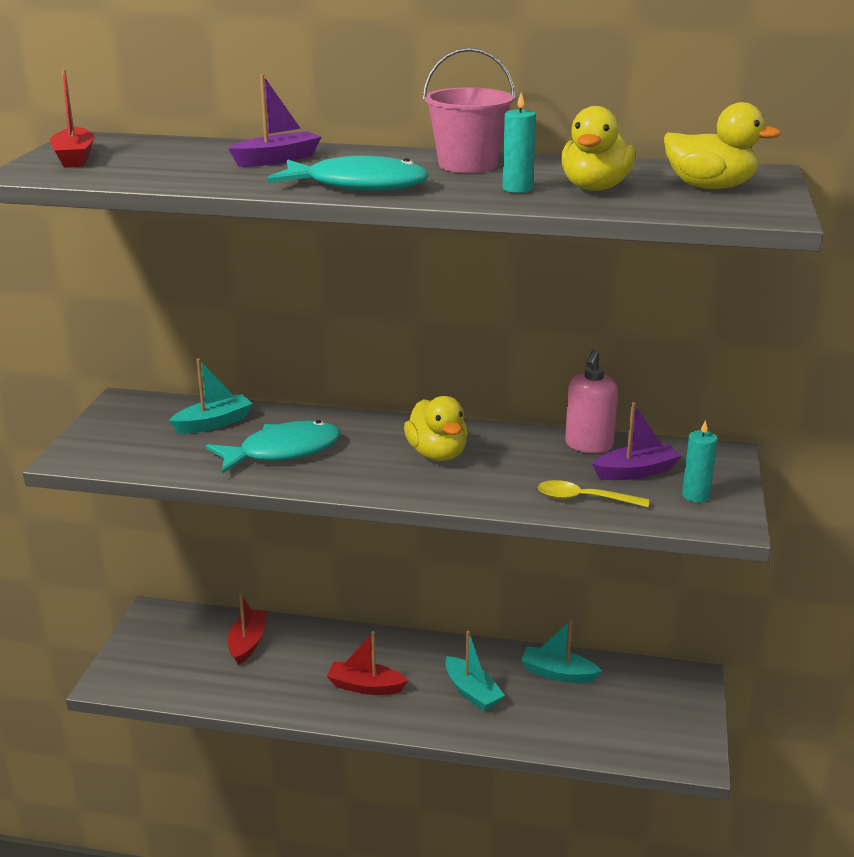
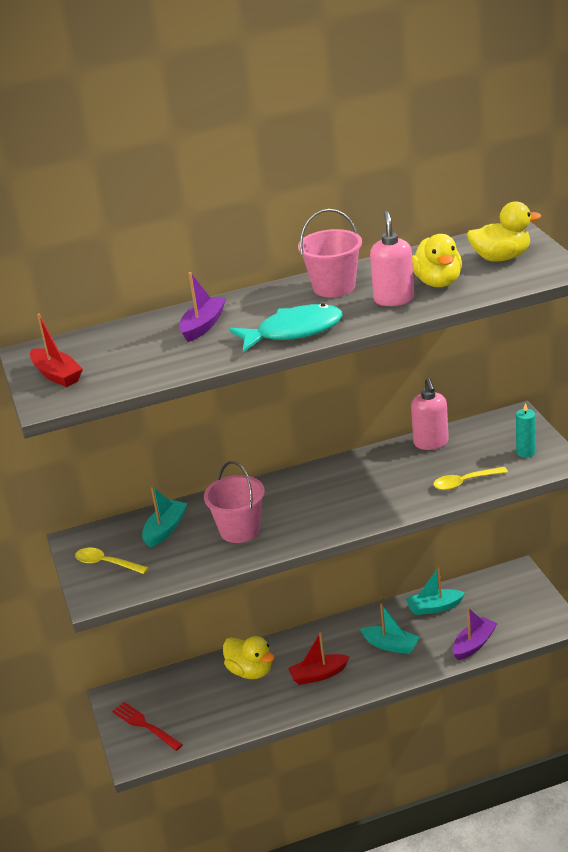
camera: 25 degrees left, 5 degrees up
(122, 432) = (106, 563): none -> yellow spoon
(151, 655) = (145, 725): none -> red fork
(248, 643) = (207, 684): red boat -> none
(282, 452) = (240, 530): turquoise fish -> pink bucket
(437, 454) = (343, 489): yellow duck -> yellow duck (250, 671)
(517, 189) = (394, 299): turquoise candle -> pink soap dispenser
(636, 472) = (477, 450): purple boat -> purple boat (474, 644)

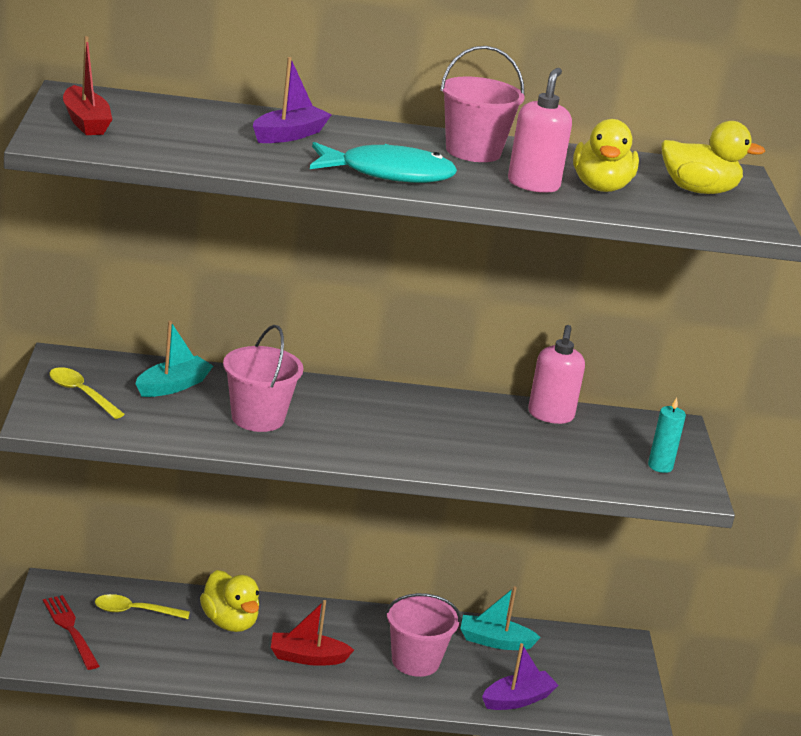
camera: 10 degrees right, 5 degrees down
(391, 645) = (415, 661): turquoise boat -> pink bucket
(465, 482) = (562, 469): yellow spoon -> yellow spoon (135, 611)

